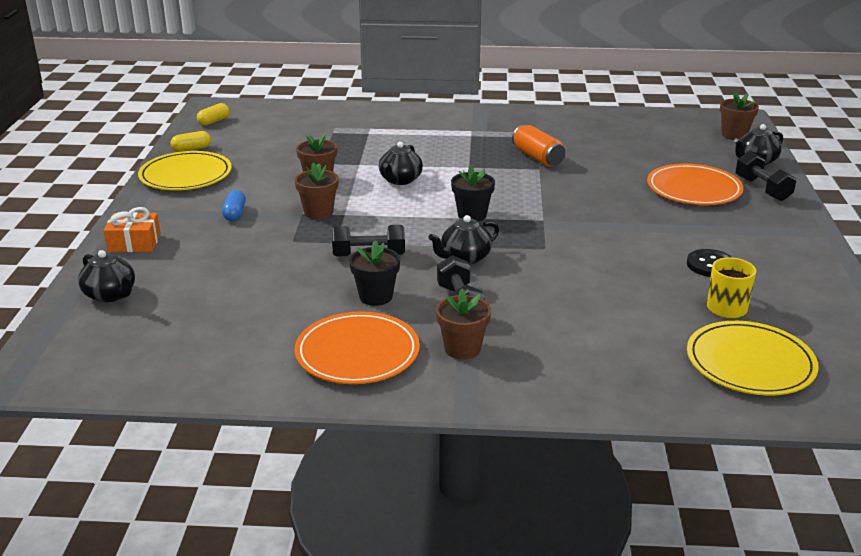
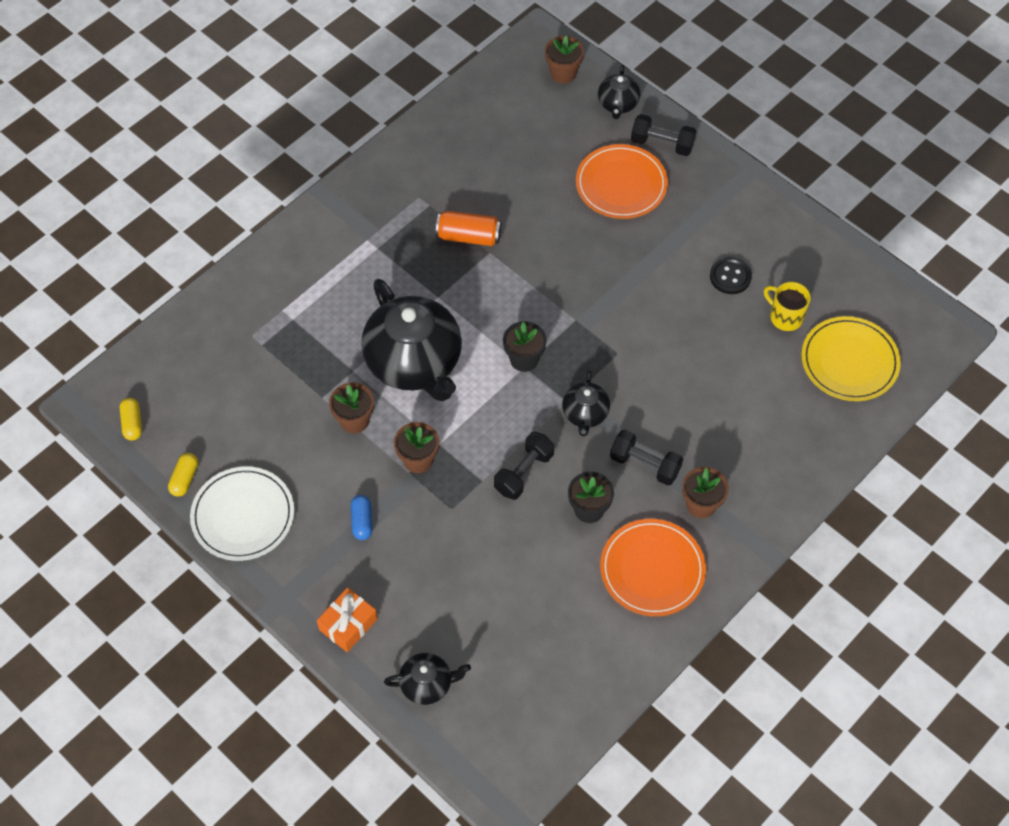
camera: 50 degrees left, 30 degrees up
(186, 175) = (243, 515): yellow plate -> white plate
(235, 213) = (362, 521): blue capsule -> blue capsule turned 45 degrees clockwise
(400, 180) = (414, 363): black teapot -> black teapot, size x2.11

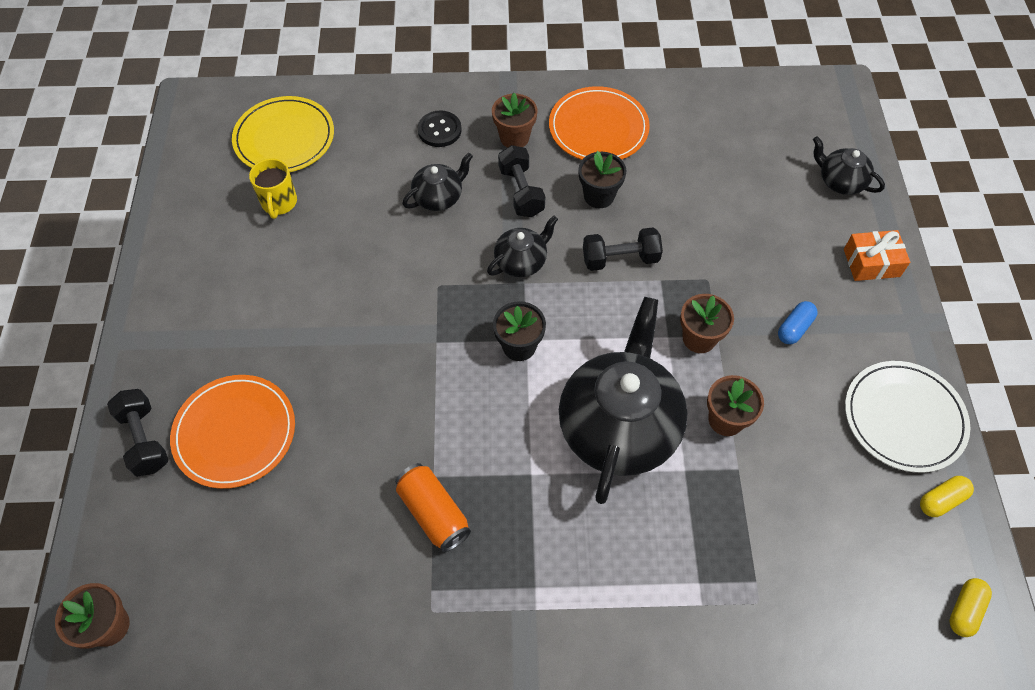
camera: 135 degrees left, 0 degrees up
(618, 104) = (117, 527): black teapot -> black teapot (439, 197)
(730, 277) = (271, 267): black button -> black button (439, 130)

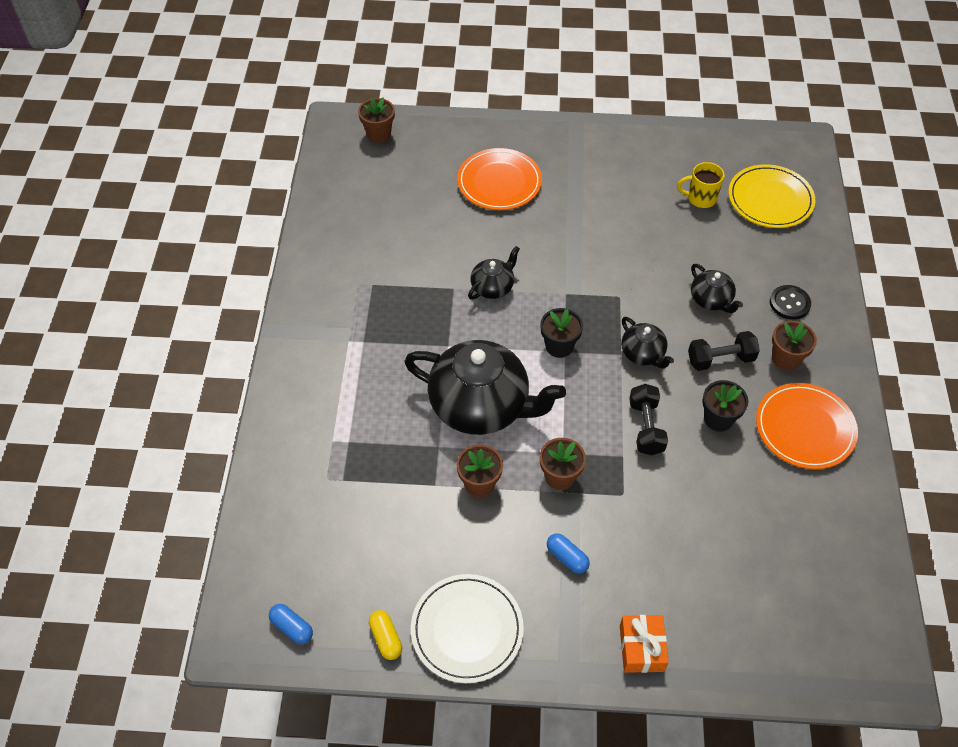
camera: 95 degrees right, 5 degrees down
(145, 439) = (499, 139): black dumbbell -> none
(433, 513) = (426, 287): orange can -> none
(840, 181) = (749, 644): black teapot -> black teapot (493, 287)
(964, 610) = (292, 627): yellow capsule -> blue capsule

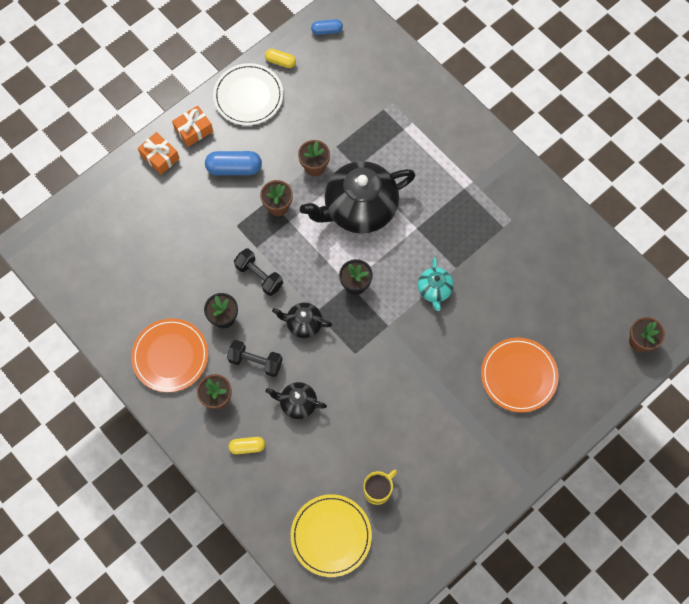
camera: 135 degrees right, 15 degrees up
(493, 287) = (434, 290): black teapot -> turquoise teapot
(567, 557) = (234, 168): blue capsule -> blue capsule, size x1.69
(571, 646) = (194, 130): none -> orange gift
(720, 359) = (255, 361): black dumbbell -> black dumbbell turned 75 degrees clockwise
(789, 303) = (247, 447): black button -> yellow capsule

